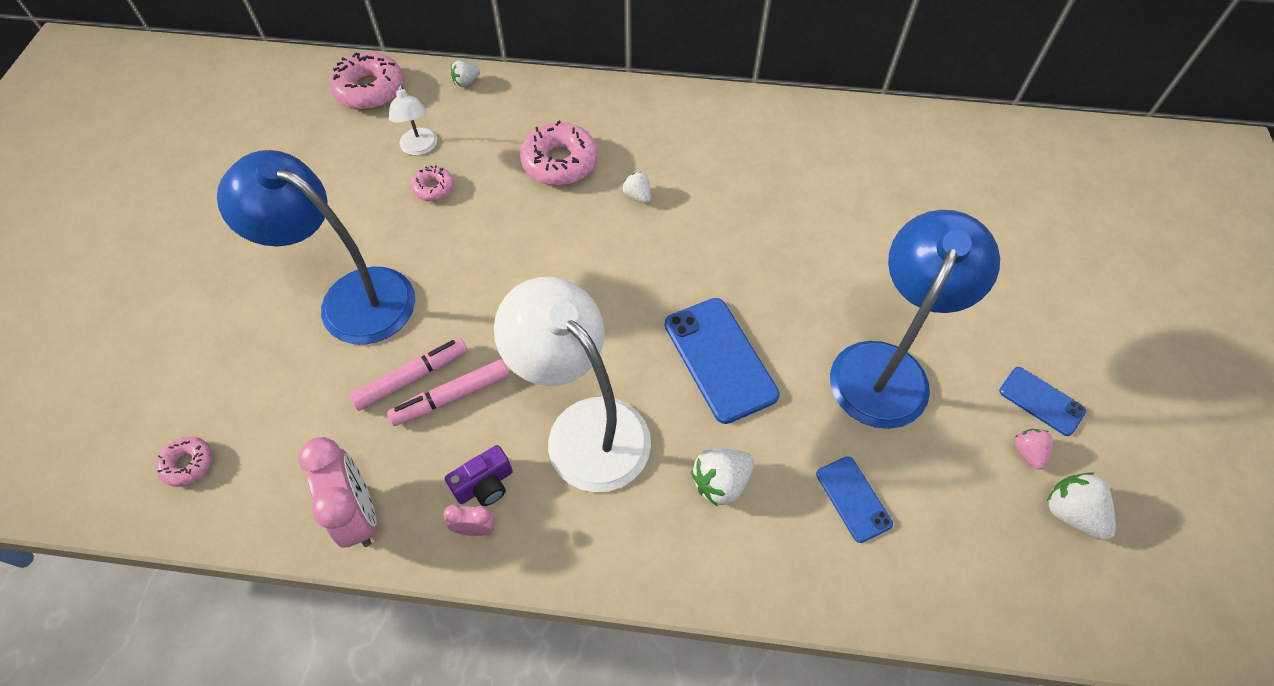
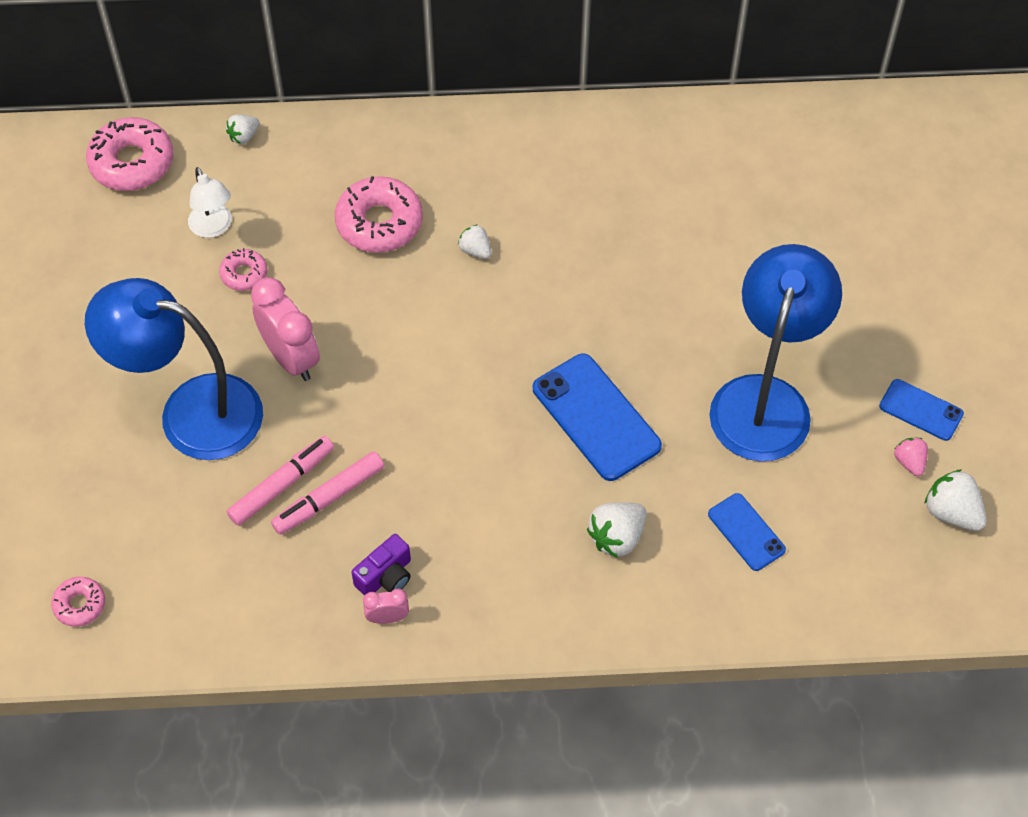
camera: 10 degrees left, 0 degrees up
(359, 514) = (269, 623): pink clock -> pink clock (291, 358)
(584, 427) = (472, 506): white lamp -> none

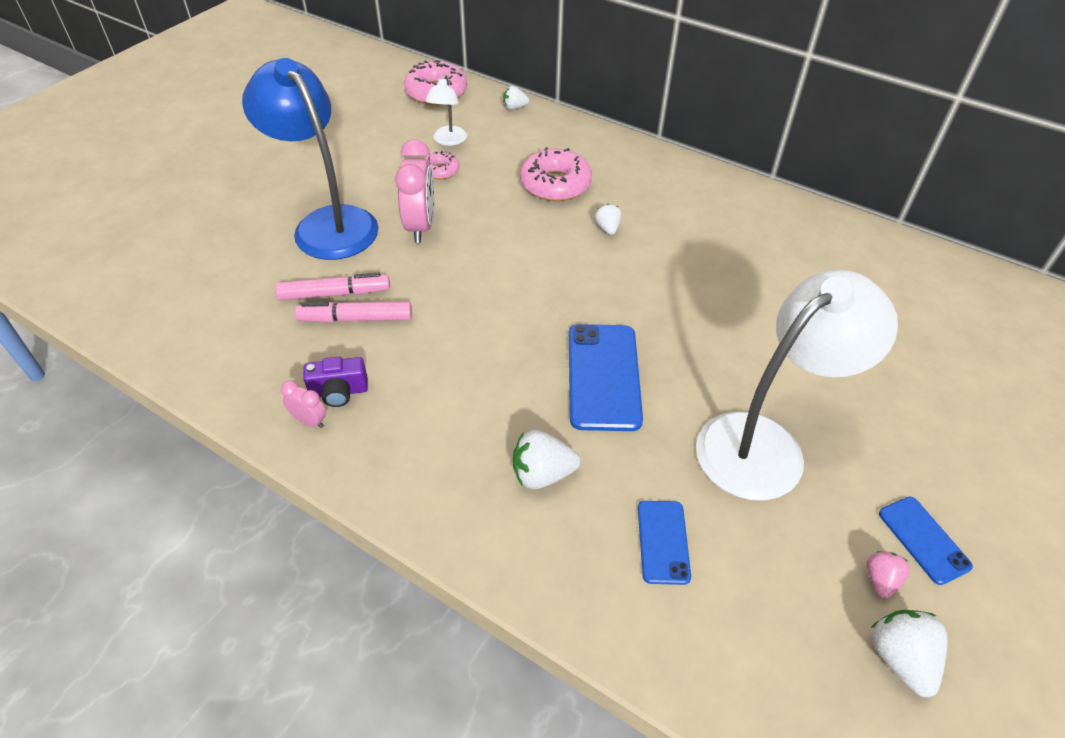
camera: 35 degrees right, 10 degrees down
(80, 605) = (137, 290): pink donut -> none
(765, 399) = (765, 443): blue lamp -> white lamp

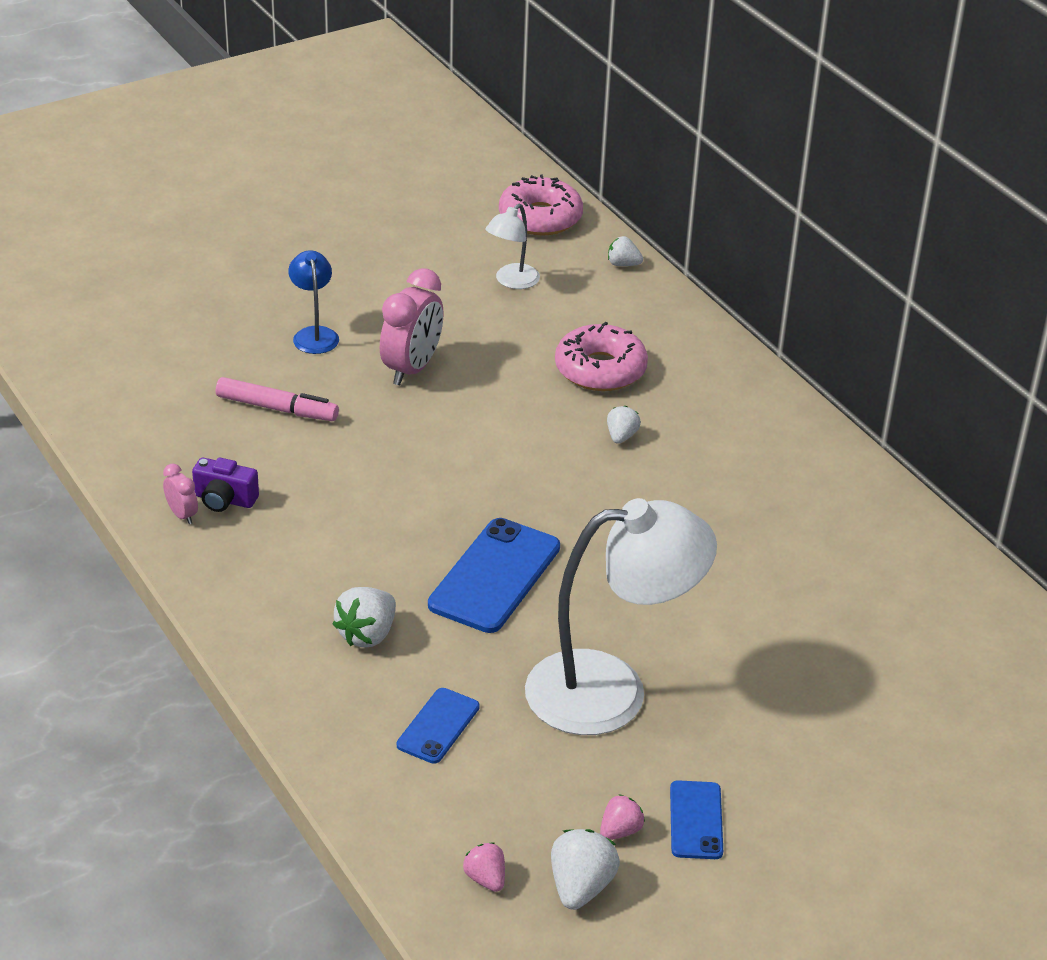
camera: 25 degrees right, 10 degrees down
(327, 223) = (314, 334): blue lamp -> blue lamp, size x0.46
(356, 318) = (283, 439): pink marker -> none
(440, 170) = (478, 314): pink donut -> none
(542, 474) = (367, 634): white strawberry -> white strawberry turned 75 degrees counterclockwise
(821, 693) = (485, 879): none -> pink strawberry

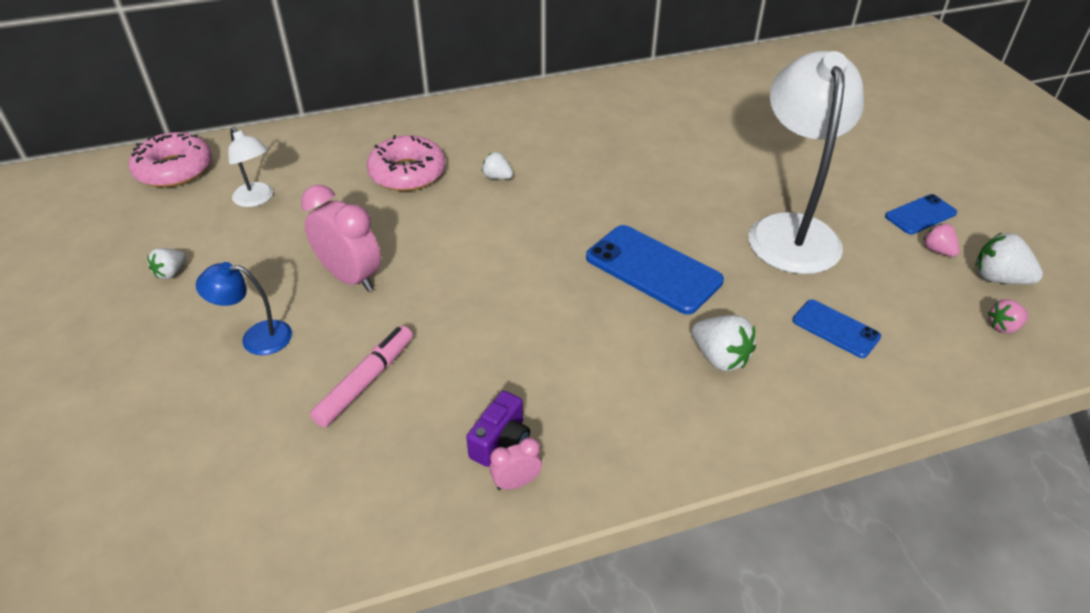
camera: 75 degrees left, 5 degrees up
(623, 264) = (274, 139): white strawberry -> white strawberry (171, 272)
(696, 820) = (920, 215): blue phone -> blue phone turned 45 degrees counterclockwise

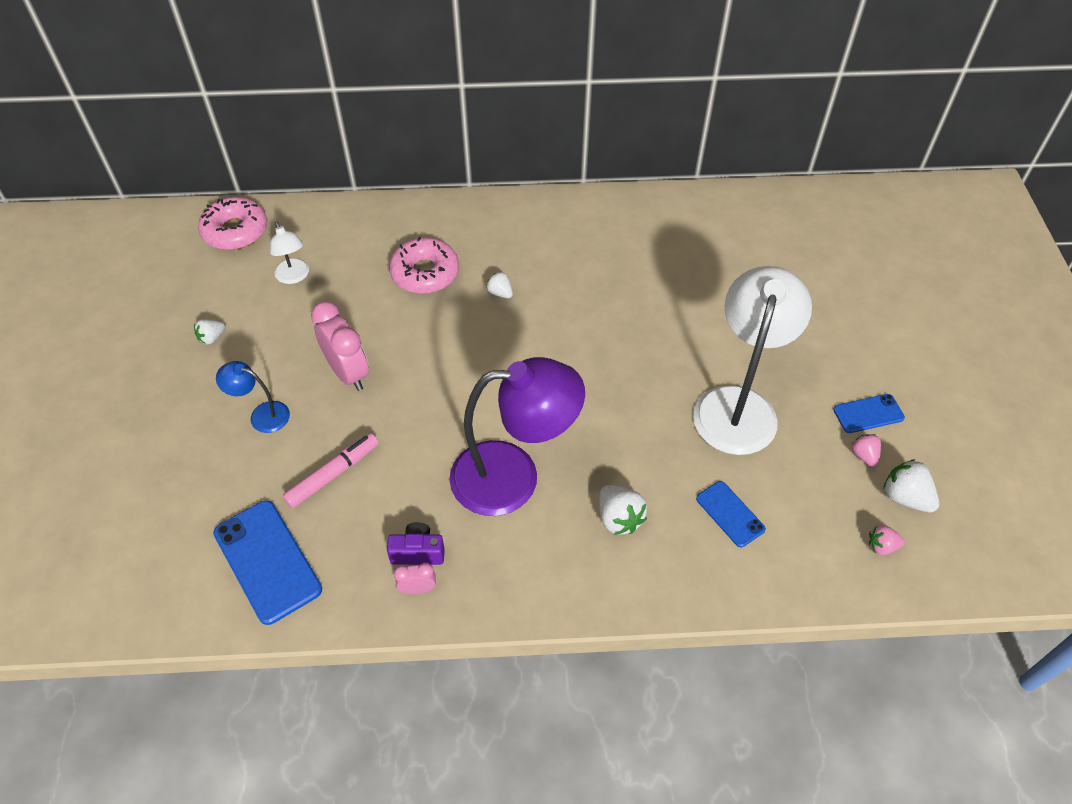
camera: 15 degrees right, 10 degrees up
(501, 442) = (418, 552): purple camera -> purple camera turned 135 degrees counterclockwise
(583, 341) = (513, 477): none -> purple lamp
(653, 269) = (598, 419): blue phone -> blue phone (267, 561)

